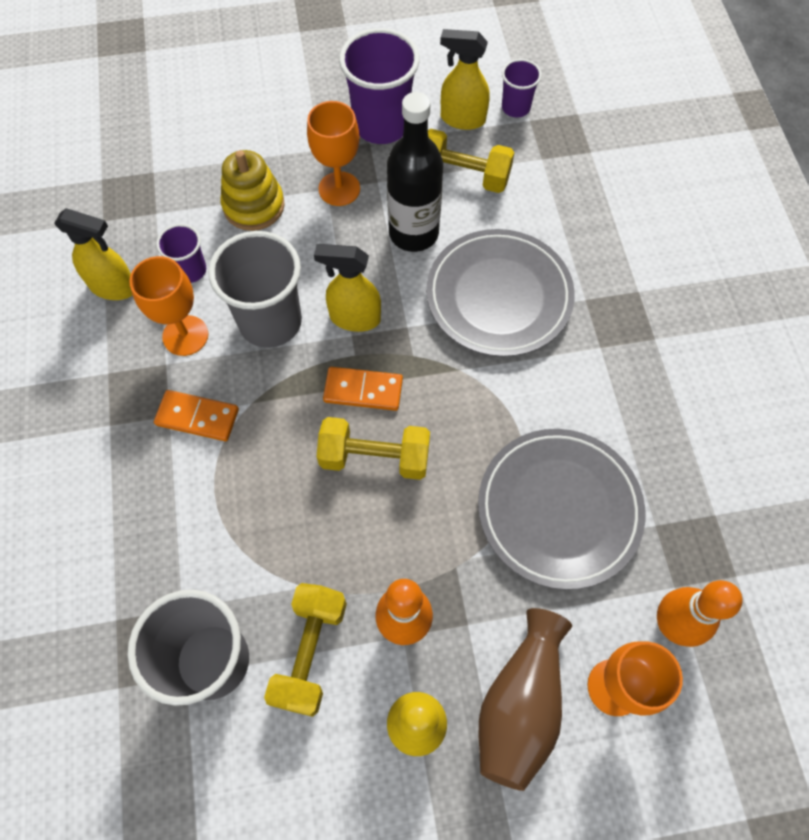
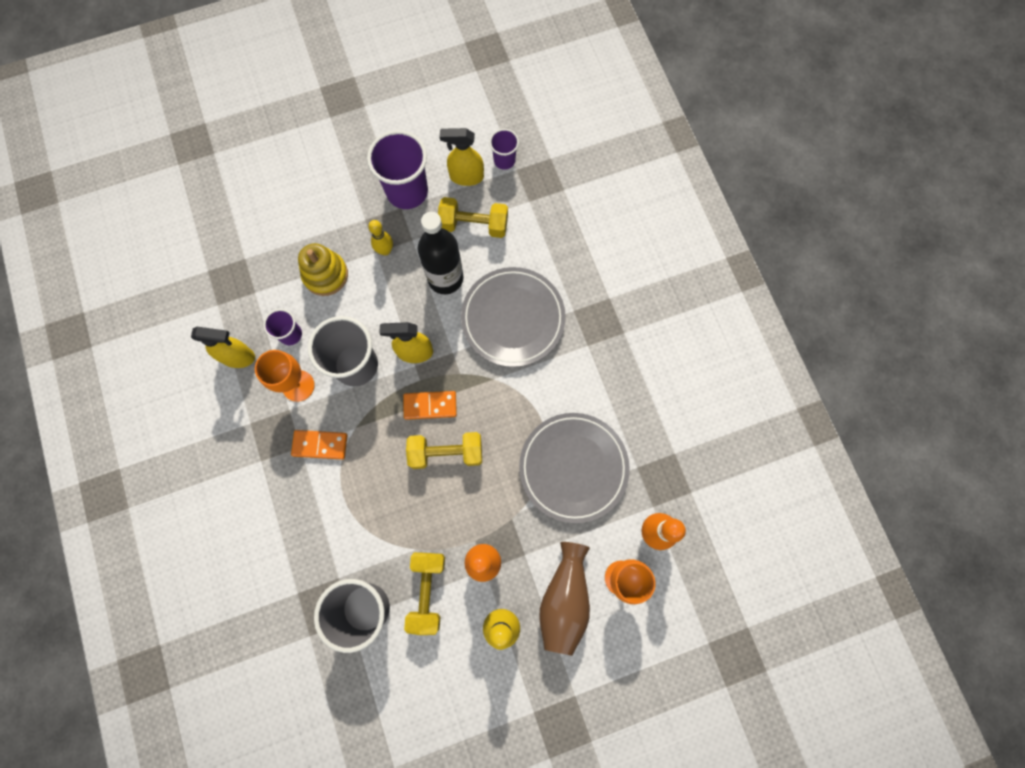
camera: 10 degrees left, 10 degrees up
(339, 189) = (385, 250): orange goblet -> yellow bowling pin

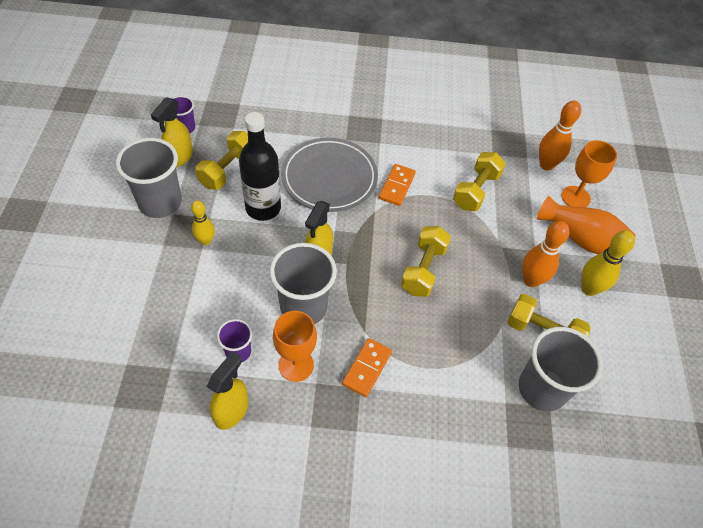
camera: 70 degrees left, 20 degrees down
(325, 275) = (196, 298): yellow stacking toy -> none
(407, 191) = (160, 203): purple cup -> grey cup
(430, 406) = (374, 265): orange domino -> orange domino (397, 186)
(564, 599) = (581, 239): brown vase -> orange vase
(573, 468) = (476, 191): grey plate -> yellow dumbbell

